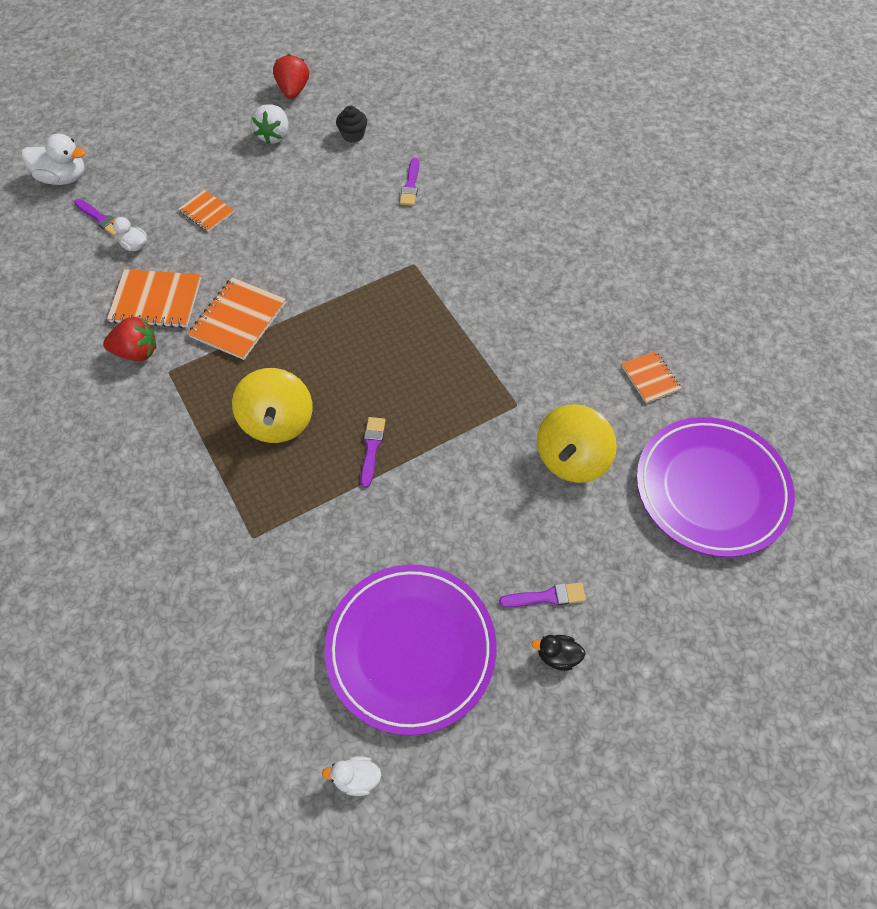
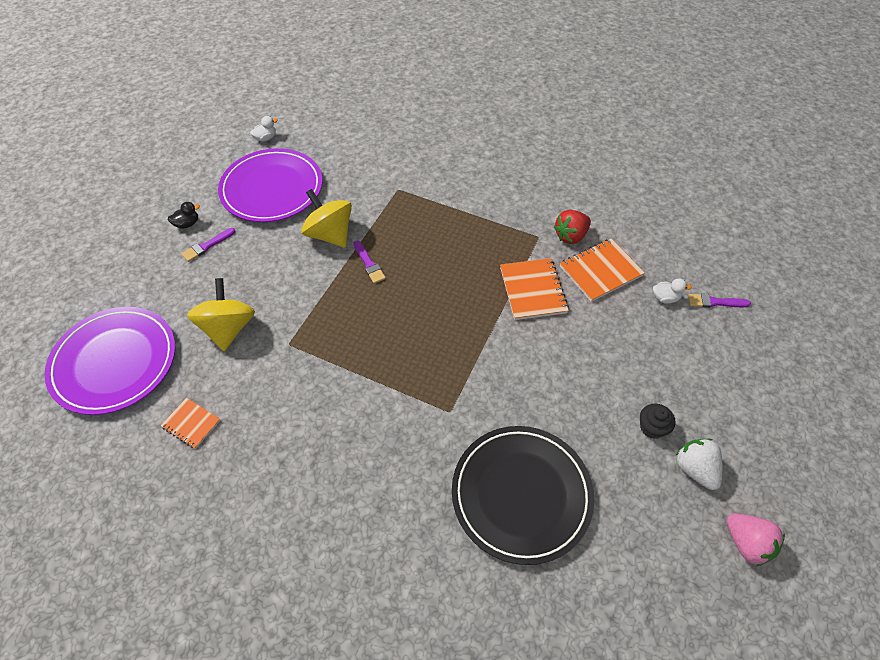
camera: 145 degrees right, 5 degrees down
(63, 178) = (787, 316): white duck -> none
(206, 212) = (652, 355): orange notebook -> none
(278, 422) = (441, 247): yellow spinning top -> yellow spinning top (330, 234)
(293, 90) = (746, 543): red strawberry -> pink strawberry
(353, 135) = (630, 522): black cupcake -> black cupcake (652, 427)
(410, 185) = (521, 494): purple brush -> black plate

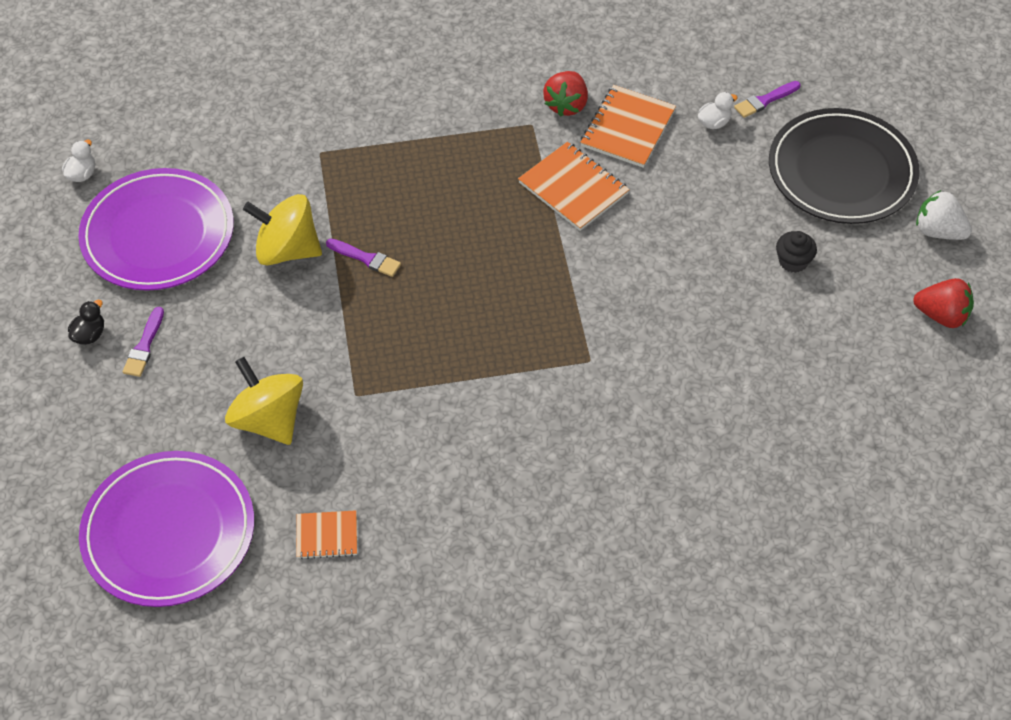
camera: 35 degrees left, 0 degrees up
(521, 494) = (720, 394): black plate -> black plate (841, 171)
(695, 469) = (857, 277): white strawberry -> white strawberry (938, 231)
(746, 543) = (941, 315): pink strawberry -> red strawberry

